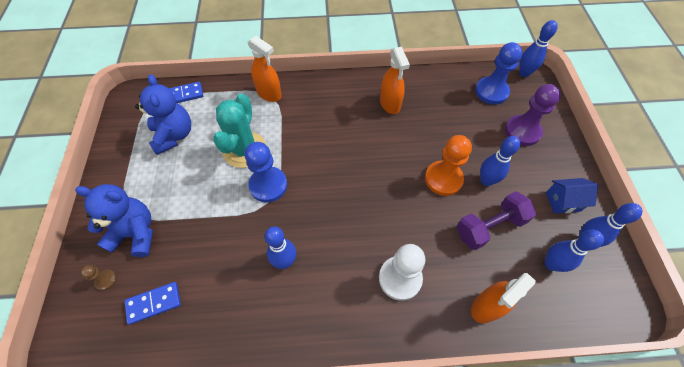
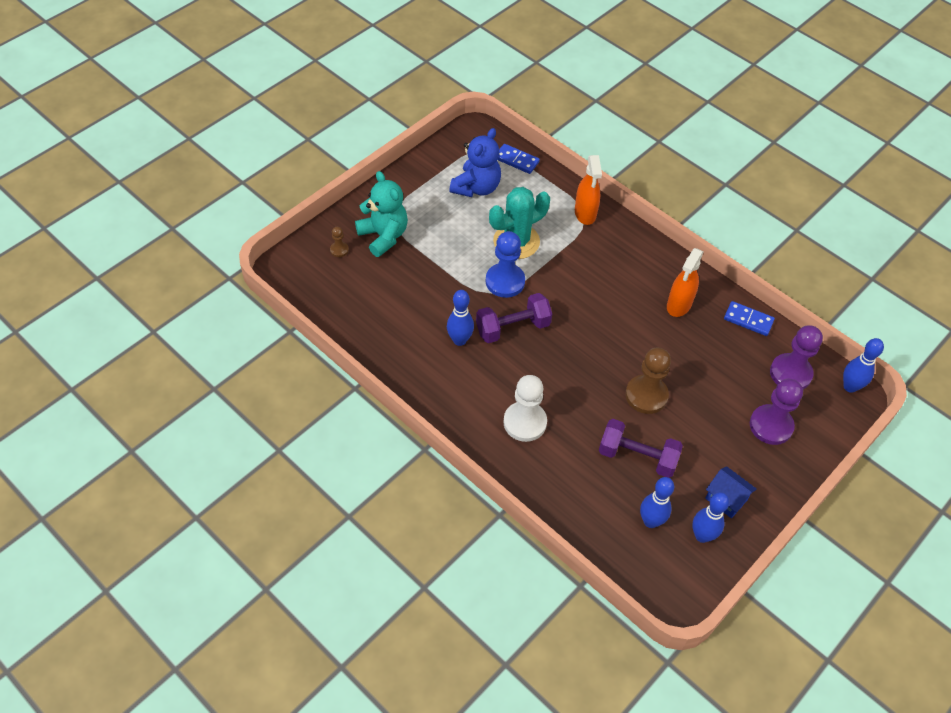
camera: 45 degrees right, 5 degrees down
(135, 233) = (383, 236): blue teddy bear -> turquoise teddy bear
(154, 303) = (353, 290): blue domino -> blue domino (748, 320)
(311, 214) = (512, 328): none -> purple dumbbell
(443, 179) = (646, 395): orange pawn -> brown pawn
(486, 181) = (681, 428): blue bowling pin -> none
(486, 306) = (563, 495): orange spray bottle -> none
(491, 92) = (790, 373): blue pawn -> purple pawn

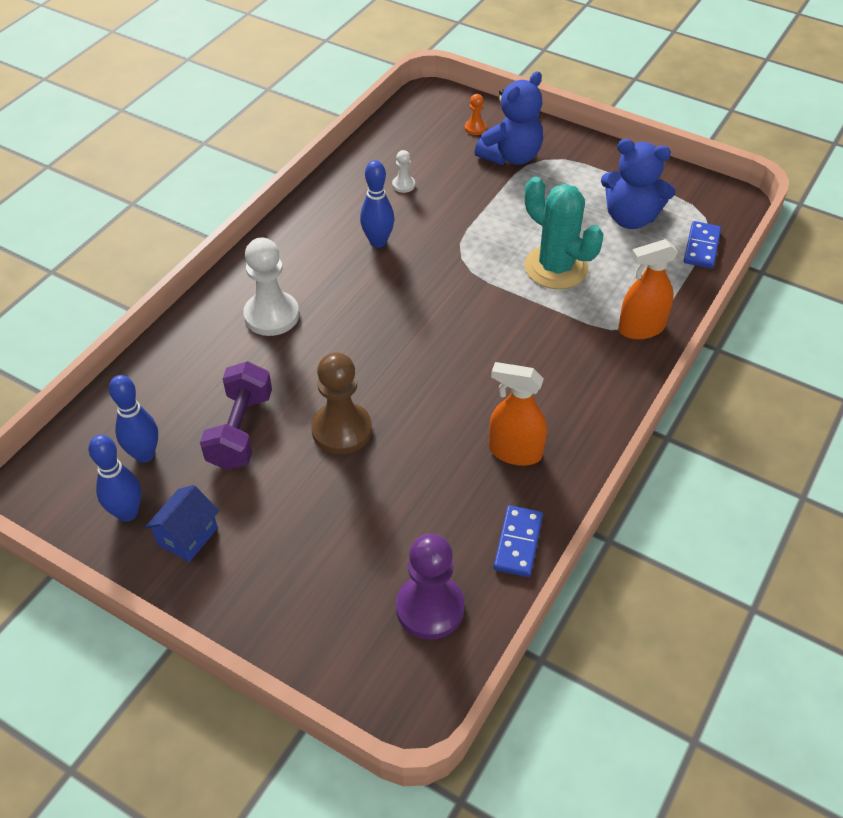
camera: 80 degrees right, 5 degrees down
(339, 250) = (475, 128): brown pawn -> orange pawn
(383, 236) = (511, 156): turquoise teddy bear -> blue teddy bear
(396, 311) = (403, 185): none -> white pawn
(505, 281) = (484, 267): blue pawn -> none
(512, 328) = (412, 284): purple dumbbell -> none
(771, 426) = (323, 585): purple pawn -> none
(850, 387) = (427, 700): blue bowling pin -> none

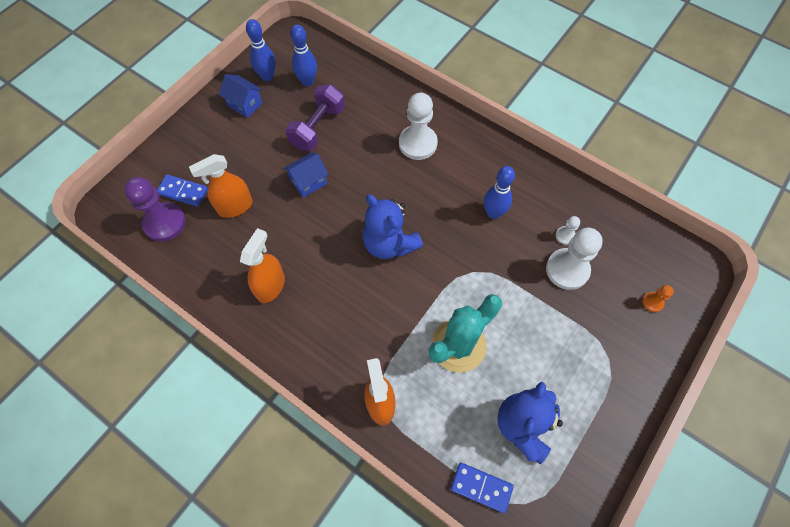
camera: 95 degrees right, 15 degrees up
(240, 430) = (318, 127): purple dumbbell -> purple dumbbell turned 75 degrees counterclockwise
(341, 430) = (308, 182): brown pawn -> blue house
(392, 516) = (235, 207): none -> orange spray bottle
(447, 184) = (567, 270): none -> white pawn
(511, 156) = (611, 329): blue teddy bear -> blue teddy bear (389, 243)
(518, 543) = (197, 278): blue domino -> blue domino (183, 192)

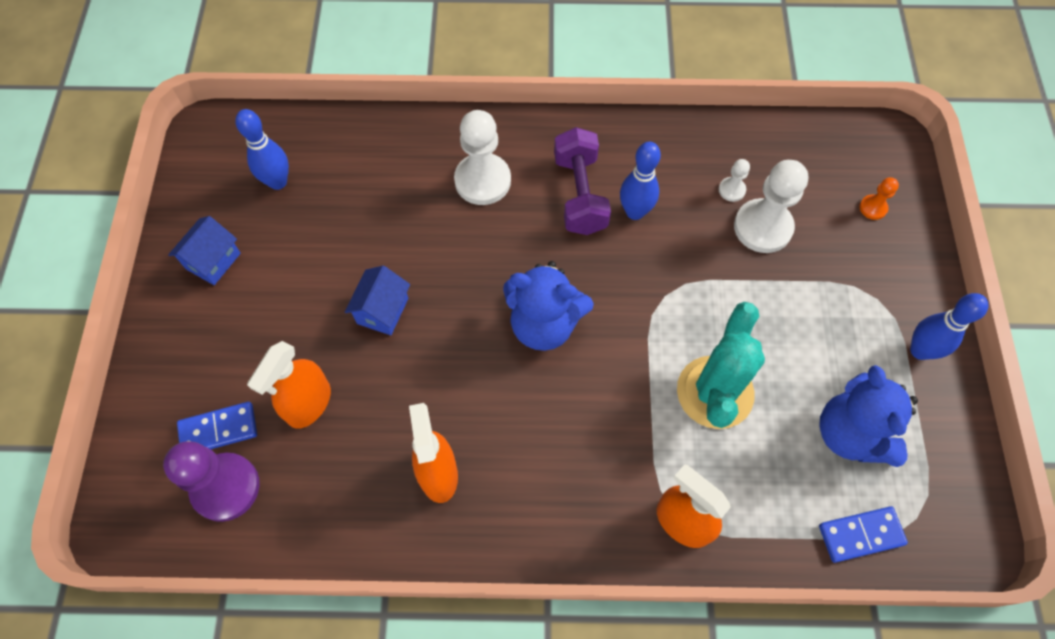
camera: 35 degrees left, 0 degrees up
(245, 104) = (213, 261): blue house -> blue house turned 60 degrees counterclockwise
(267, 76) = (216, 206): blue bowling pin -> blue bowling pin (920, 350)
(318, 127) = (339, 234): purple dumbbell -> purple dumbbell (580, 194)

